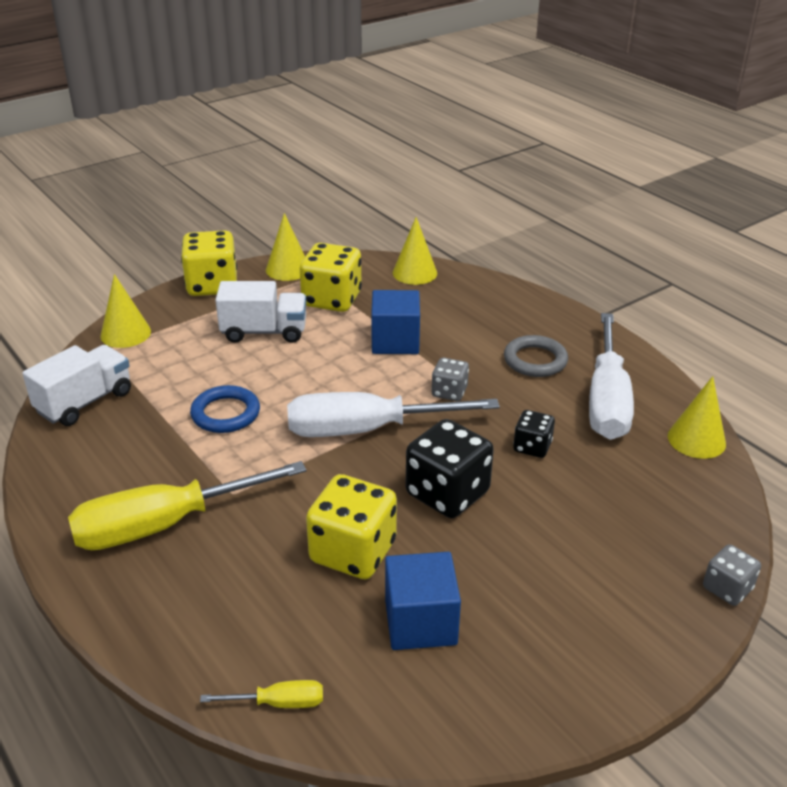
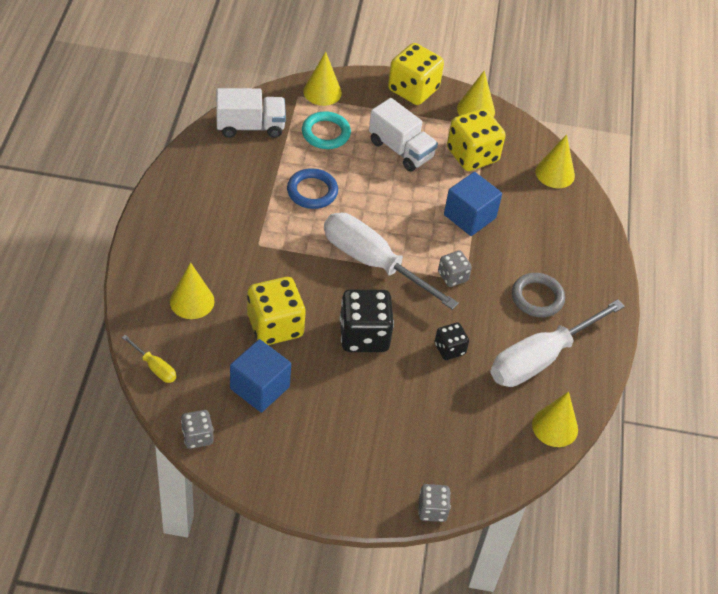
camera: 40 degrees right, 15 degrees up
(163, 525) = (206, 235): yellow screwdriver -> none
(174, 361) = (326, 133): none -> turquoise ring
(230, 599) = (192, 301): none -> yellow cone
(428, 733) = (197, 436): none -> grey dice

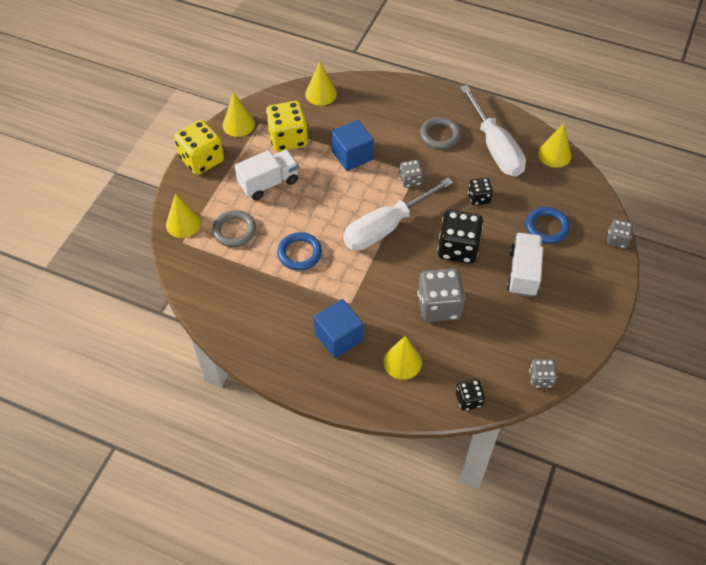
camera: 70 degrees left, 5 degrees up
(155, 368) = (468, 400): yellow screwdriver -> black dice
(250, 126) = (209, 285): white truck -> white truck (523, 273)
(260, 388) = (498, 327): blue cube -> blue cube (338, 337)
(275, 326) = (439, 306): yellow dice -> grey dice
(326, 133) = (234, 231): turquoise ring -> grey ring
(427, 427) = (547, 227): none -> blue ring

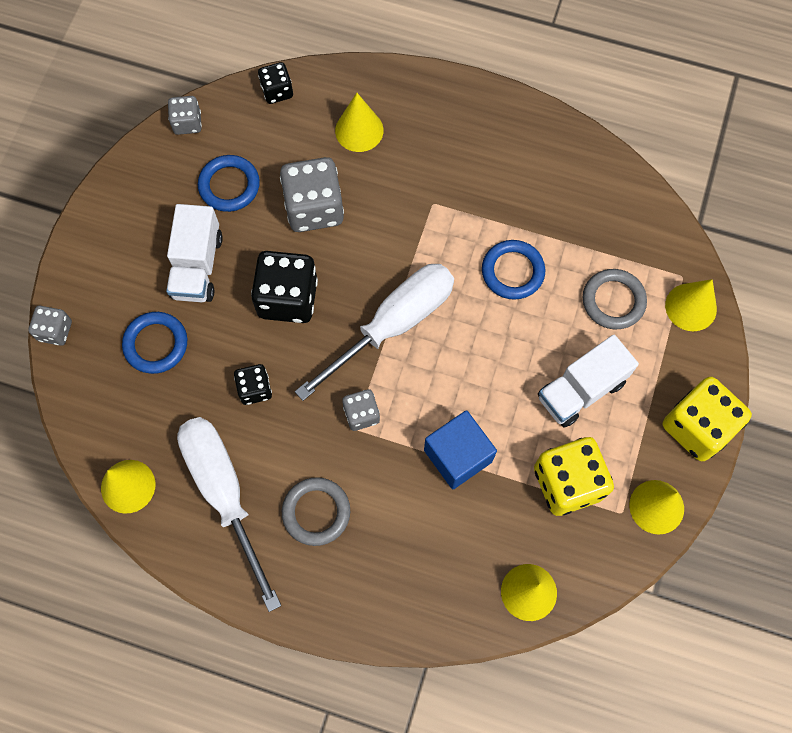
camera: 175 degrees right, 15 degrees up
(338, 337) = (442, 155): blue cube -> none
(503, 327) = (229, 185): none -> blue ring

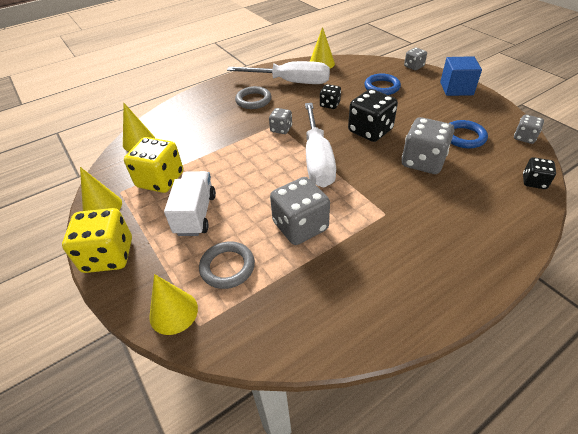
camera: 130 degrees right, 25 degrees down
(197, 266) = (416, 110): white truck -> none
(359, 130) = (474, 206): yellow cone -> none
(458, 456) = (223, 149): blue cube -> blue cube (456, 88)
(512, 271) = (300, 226): blue ring -> grey dice

